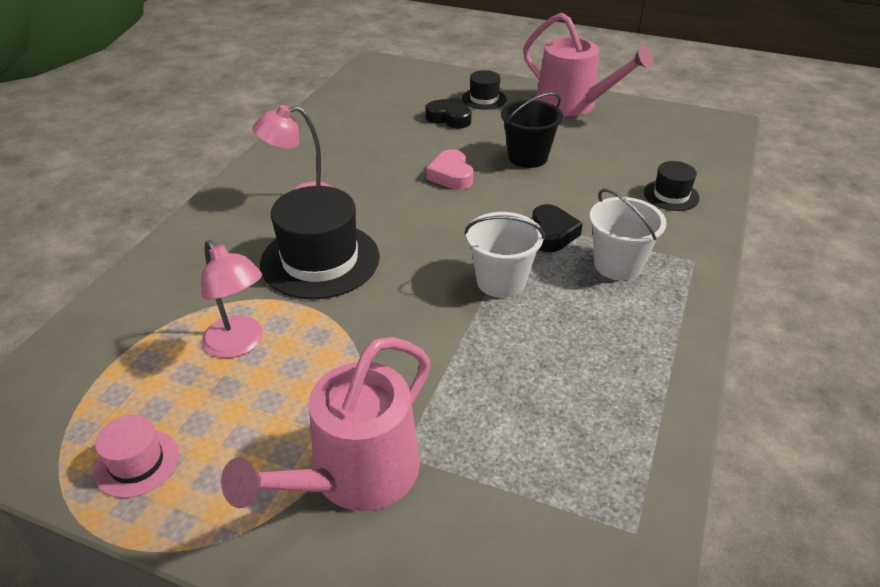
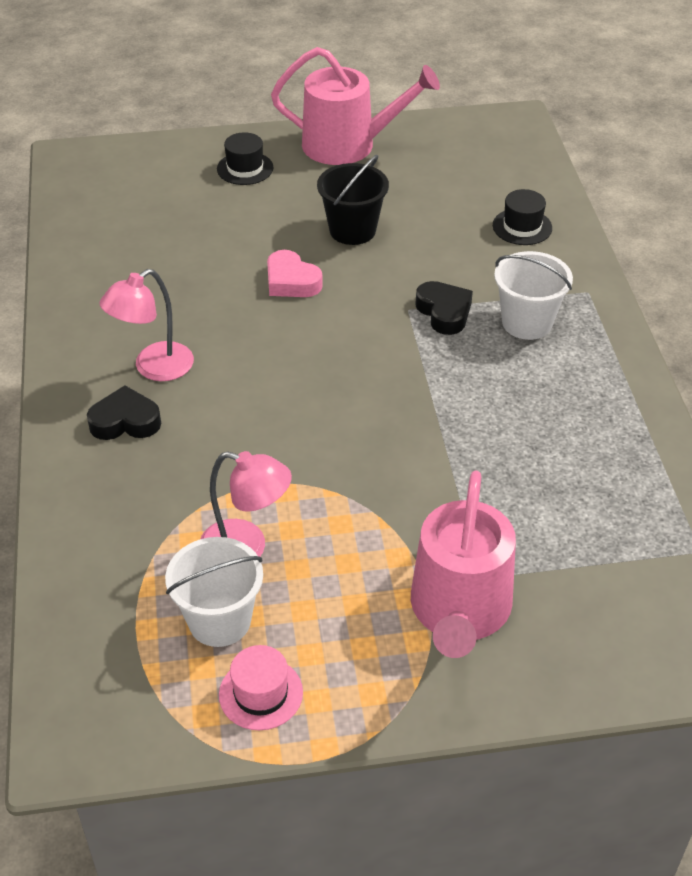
camera: 30 degrees left, 5 degrees up
(320, 260) = (242, 431): black hat -> none
(449, 118) = (228, 208): black heart -> black heart (125, 421)
(501, 281) = (436, 382): white bucket -> white bucket (219, 621)

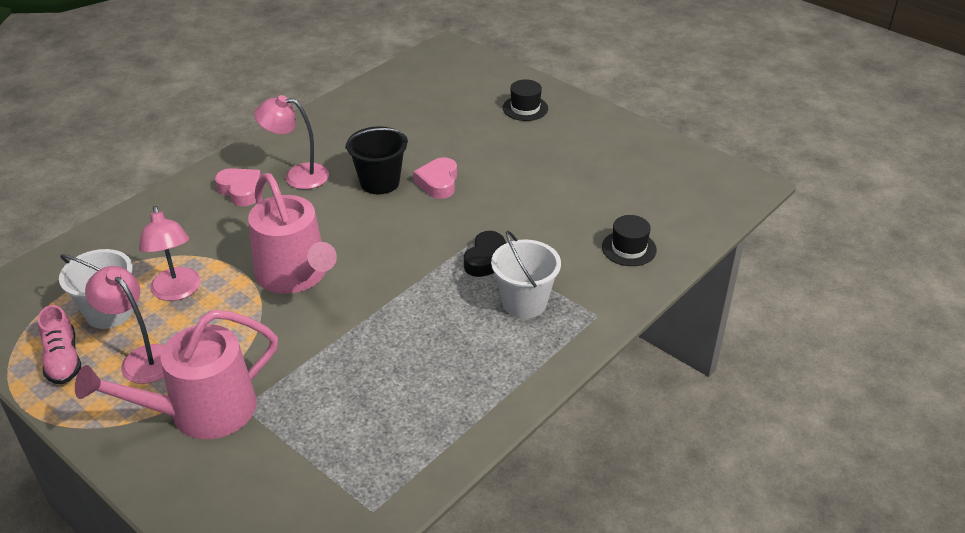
camera: 50 degrees right, 5 degrees down
(125, 421) = (241, 190): black heart -> pink heart
(261, 693) = (63, 360): pink hat -> pink shoe
(328, 624) = (142, 358): none -> pink lamp
(348, 145) = (608, 132): pink watering can -> pink watering can (295, 275)
(352, 230) = (521, 179): black bucket -> black bucket (379, 182)

